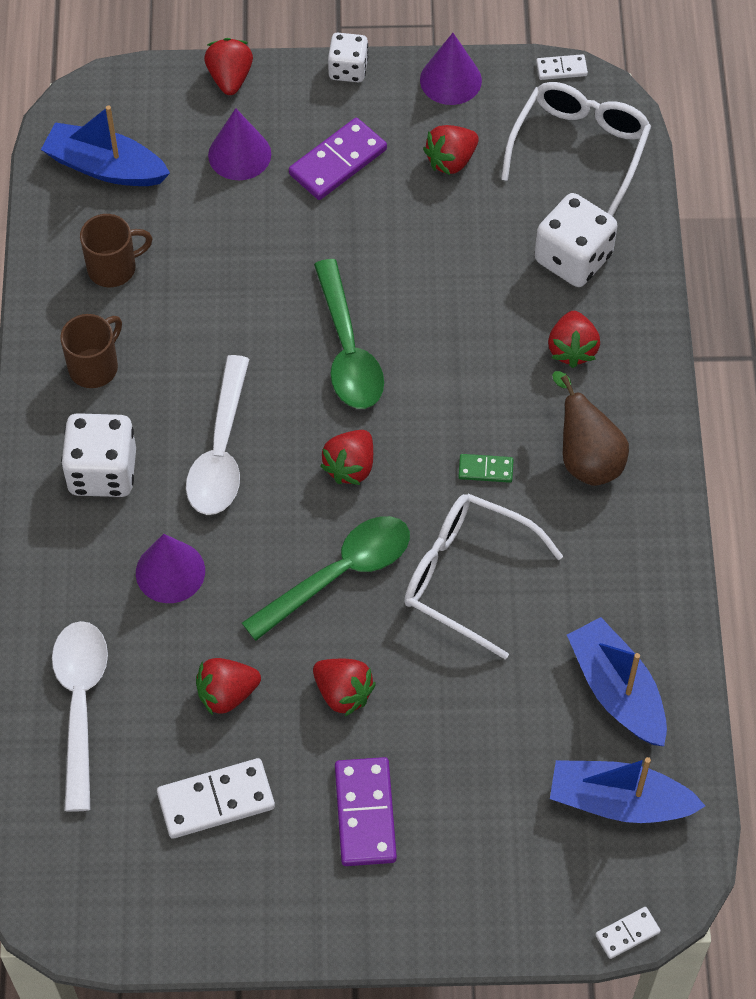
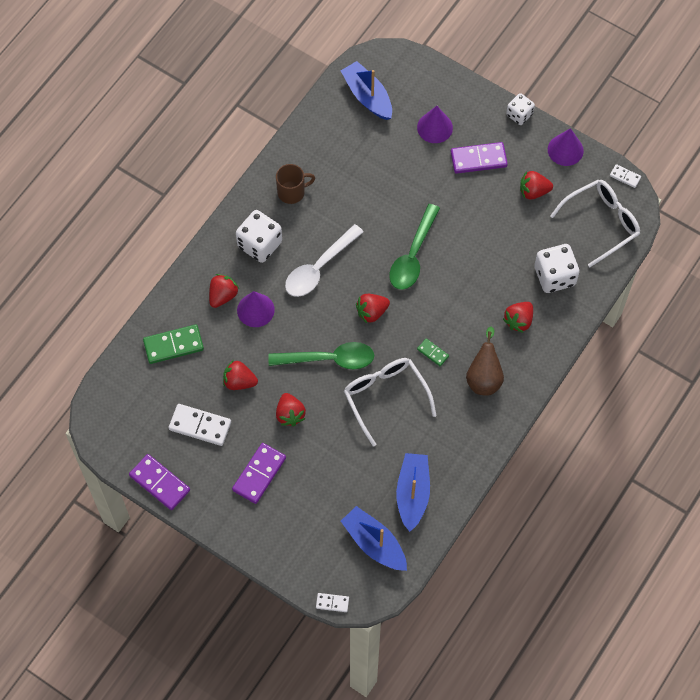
camera: 35 degrees right, 5 degrees up
(80, 705) = (173, 345): white spoon -> green domino
(113, 268) = (335, 149): brown mug -> none
(219, 931) = (160, 483): none -> purple domino
(230, 78) = (459, 86): red strawberry -> red strawberry (223, 296)

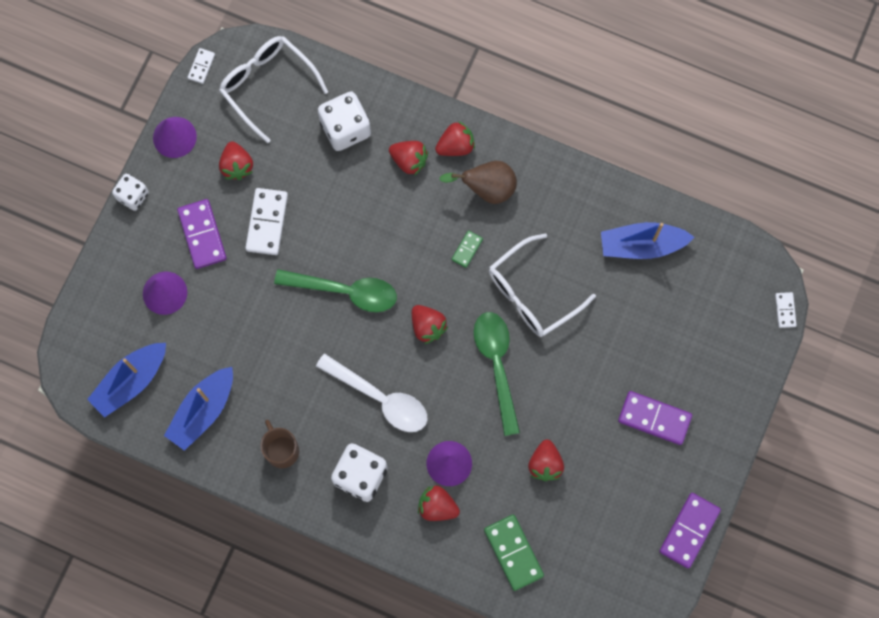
camera: 100 degrees left, 10 degrees up
(200, 426) = (609, 499): white domino -> white domino (267, 222)
(290, 414) = (574, 397): red strawberry -> red strawberry (455, 146)
(374, 543) = (708, 277): blue boat -> blue boat (203, 411)

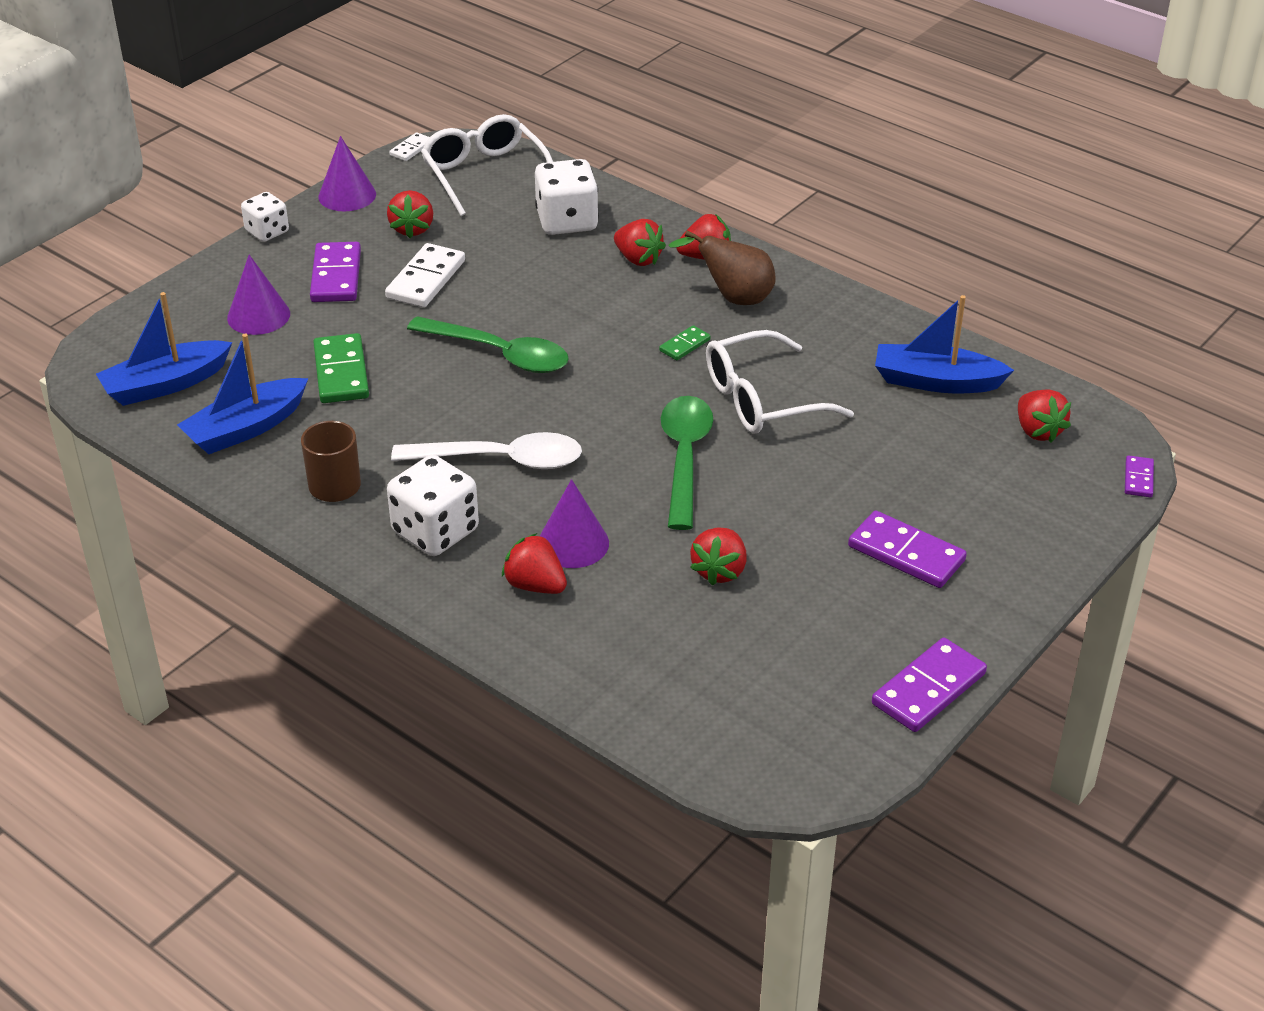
camera: 15 degrees right, 35 degrees down
(380, 398) = (501, 460): white spoon -> white spoon turned 45 degrees counterclockwise
(427, 326) = (600, 405): red strawberry -> red strawberry (1038, 431)
(513, 552) = (633, 659): green domino -> green domino (341, 372)
(785, 310) = (1138, 479): white domino -> purple domino

